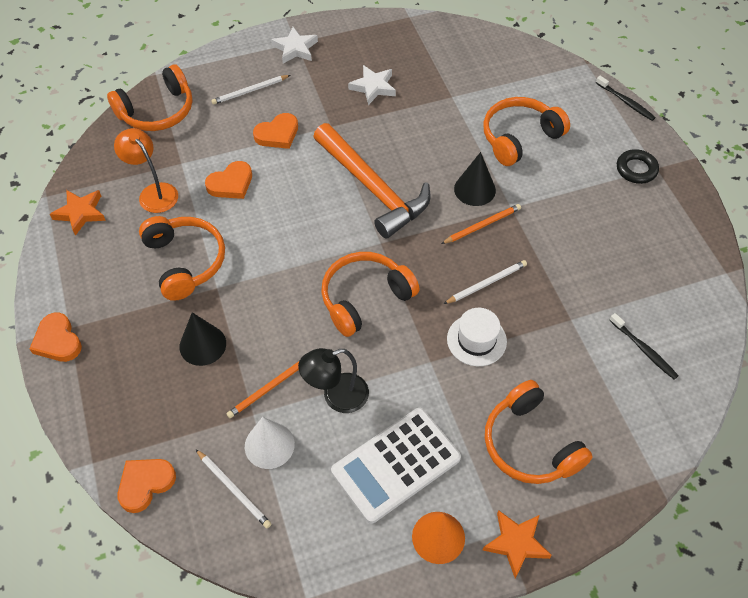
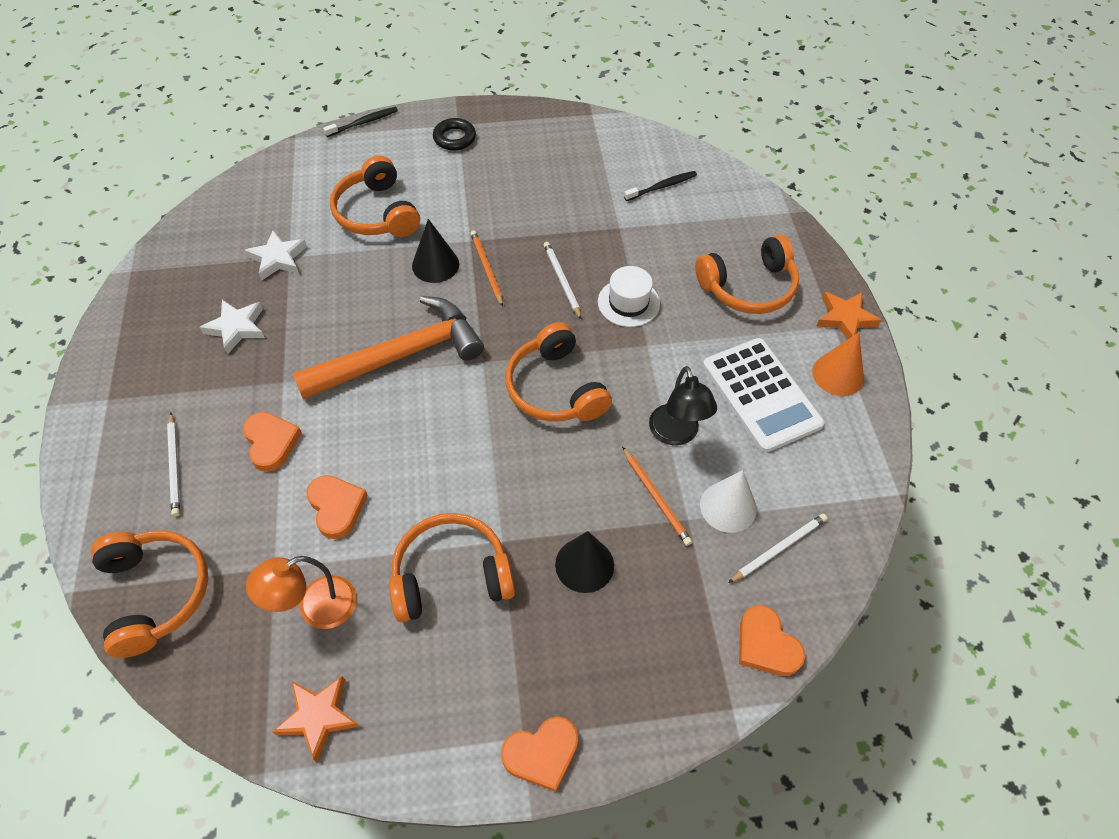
camera: 80 degrees left, 0 degrees up
(295, 48) = (120, 401): white star -> white star (278, 258)

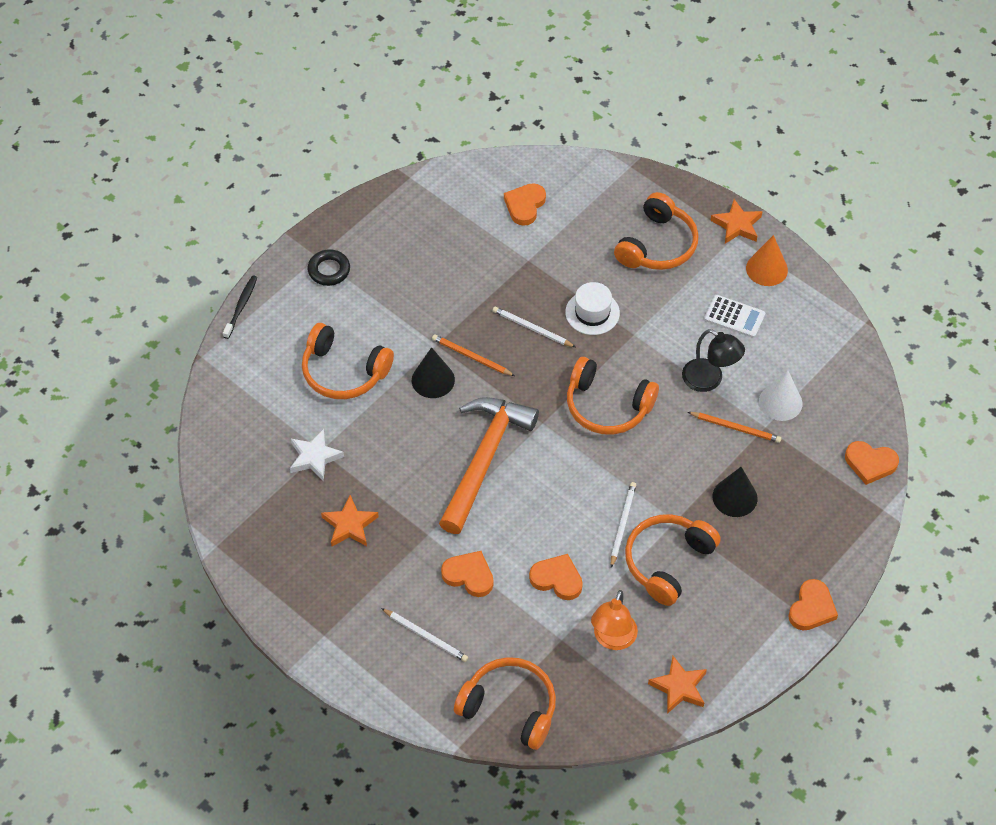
camera: 40 degrees left, 0 degrees up
(236, 328) = (349, 525): white star -> orange star
(662, 186) = (525, 205): black toothbrush -> orange heart
(761, 395) = (734, 317): white calculator -> white calculator, size x0.56
(779, 548) = (829, 405): white pencil -> white pencil (622, 524)

